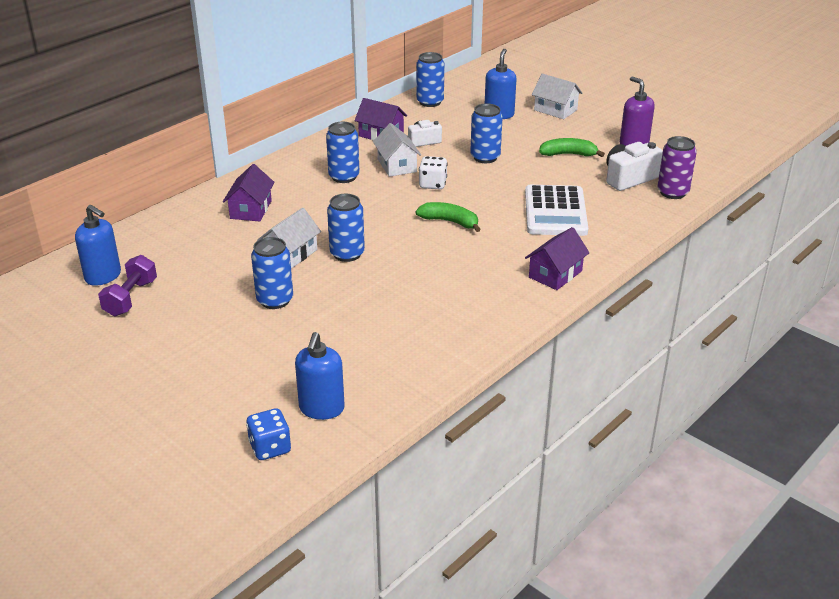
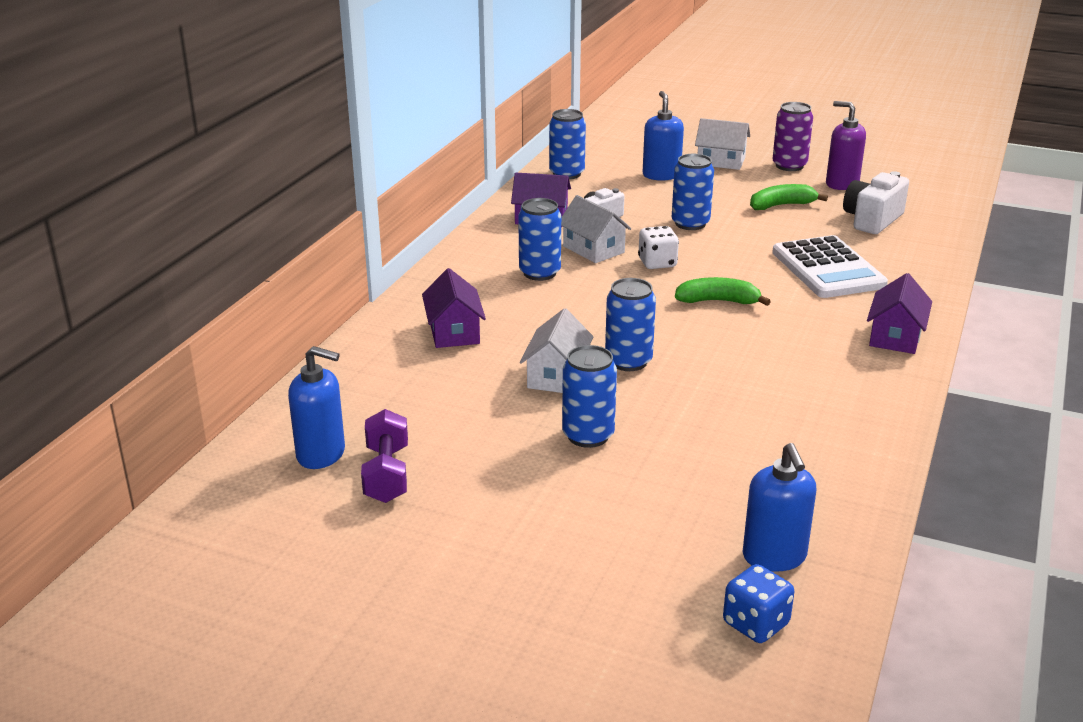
camera: 20 degrees left, 5 degrees down
(672, 192) = (933, 227): purple can -> purple can (789, 166)

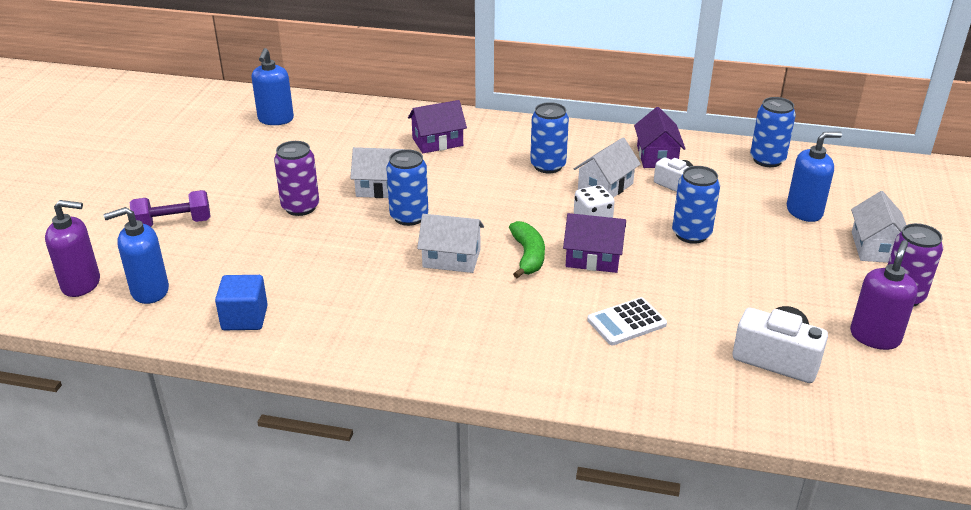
camera: 80 degrees right, 5 degrees up
(386, 474) = (254, 142): purple dumbbell -> purple dumbbell (173, 224)
(588, 435) = (300, 207): blue can -> purple can
(718, 342) = (451, 258): none -> white house
(755, 624) = (81, 284): blue dice -> purple soap dispenser
(781, 205) = (776, 291): green banana -> none
(828, 269) = (626, 322): white calculator -> white calculator, size x0.58
(831, 477) = (244, 318): none -> blue cube
(895, 336) = (489, 363): purple house -> purple house (593, 258)

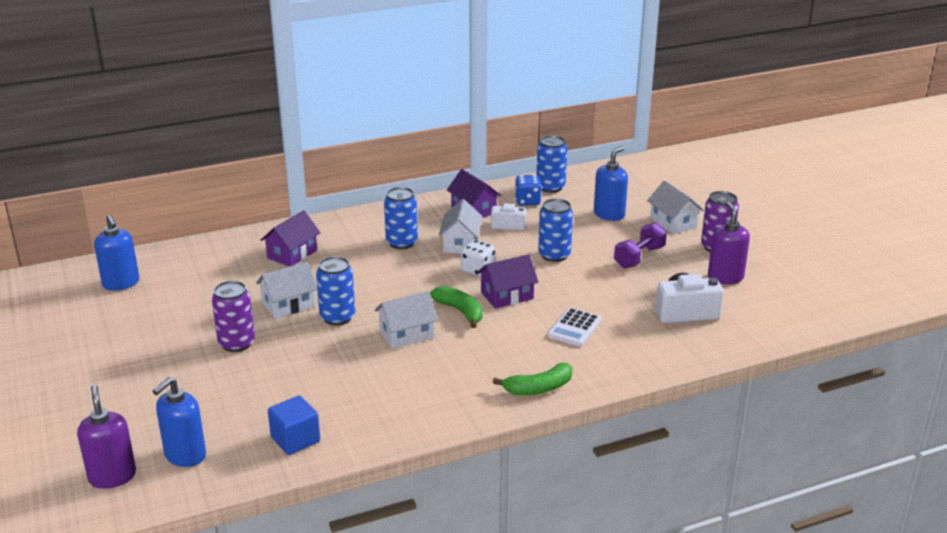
camera: 35 degrees left, 5 degrees down
(81, 284) = (112, 476): purple soap dispenser -> purple soap dispenser turned 75 degrees counterclockwise
(173, 224) = (136, 398): purple dumbbell -> purple dumbbell (639, 257)
(516, 371) = (539, 388): none -> green banana
(725, 166) = (527, 201): none -> blue dice

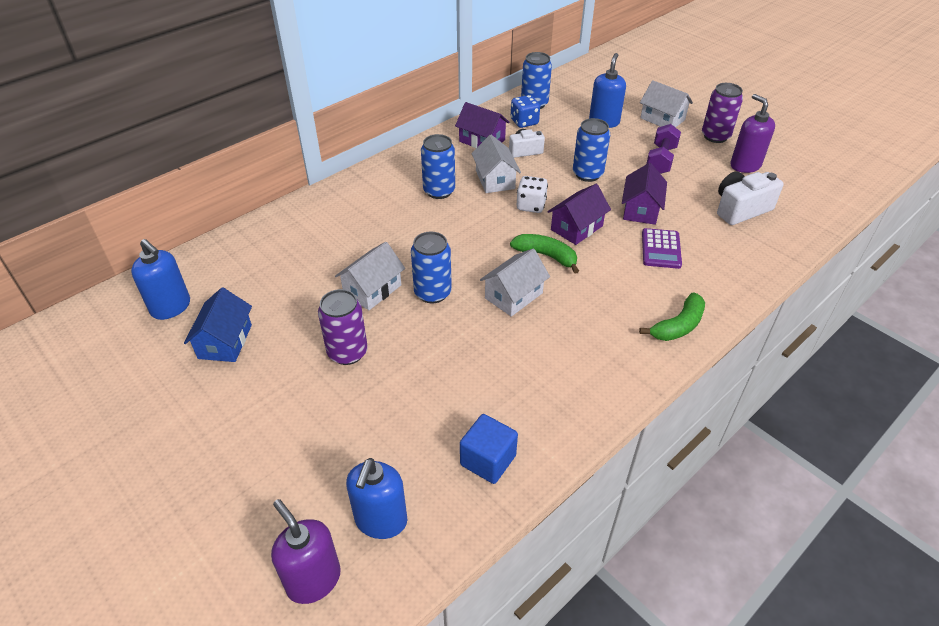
camera: 20 degrees left, 15 degrees up
(147, 315) = (225, 341): none -> blue house
(292, 254) = (338, 228): purple house -> purple house (640, 209)
(574, 328) = (661, 249): white calculator -> purple calculator

